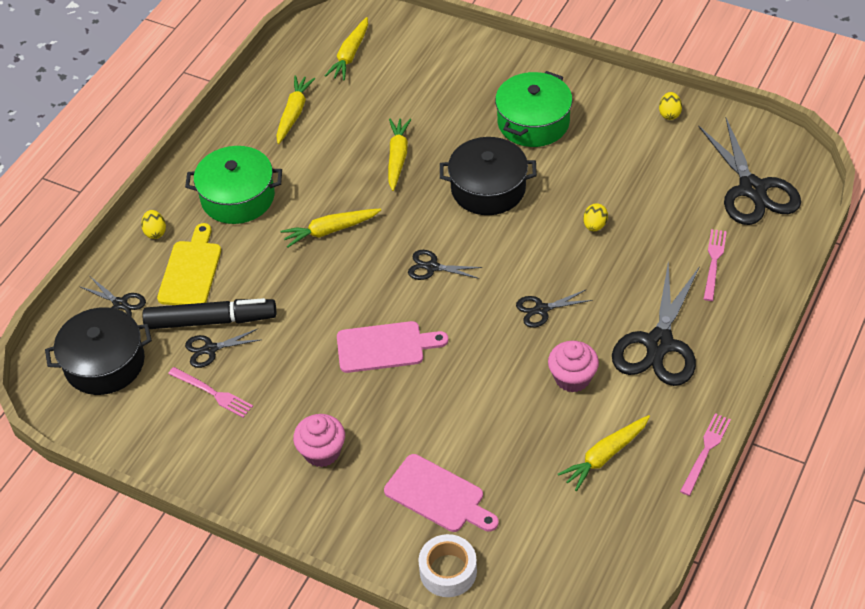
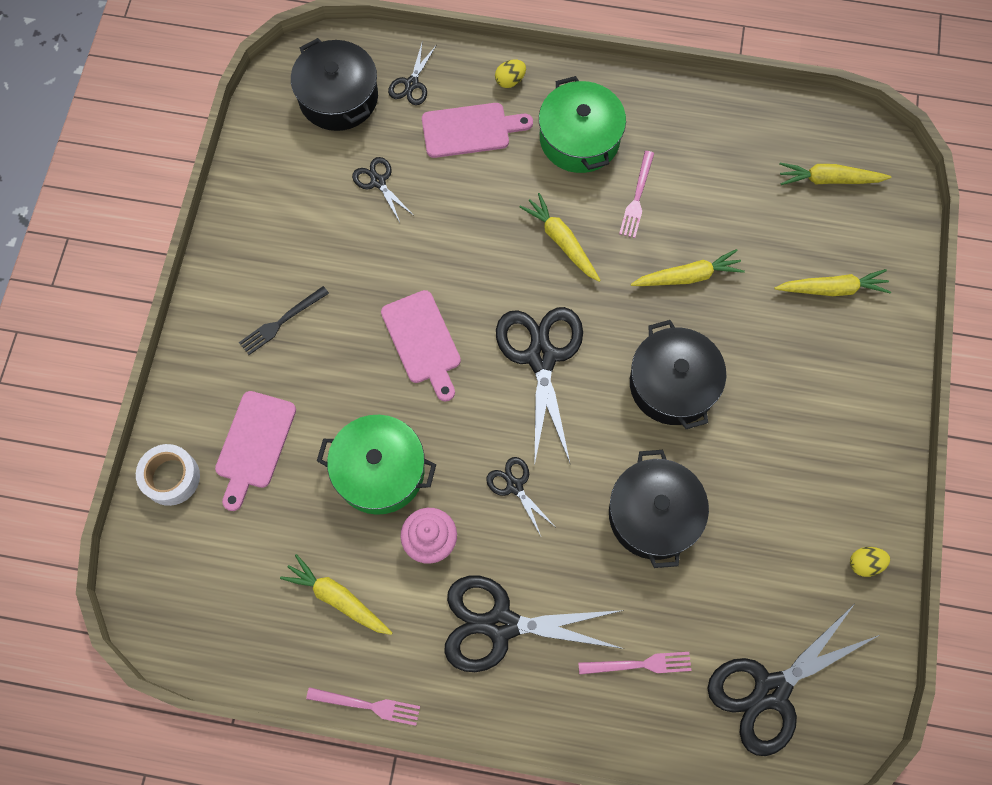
camera: 70 degrees right, 20 degrees up
(191, 270) = (470, 130): yellow cutting board -> pink cutting board
(211, 321) = (413, 170): black marker -> none
(212, 393) = (326, 202): pink fork -> pink fork (637, 197)
(294, 113) = (717, 152): yellow carrot -> yellow carrot (832, 289)
(322, 452) = (281, 322): pink cupcake -> black fork
(432, 267) = (541, 357): black scissors -> black scissors, size x2.04
(533, 122) = (793, 407): green pot -> green pot (380, 471)
(594, 225) = (653, 515): yellow egg -> black pot

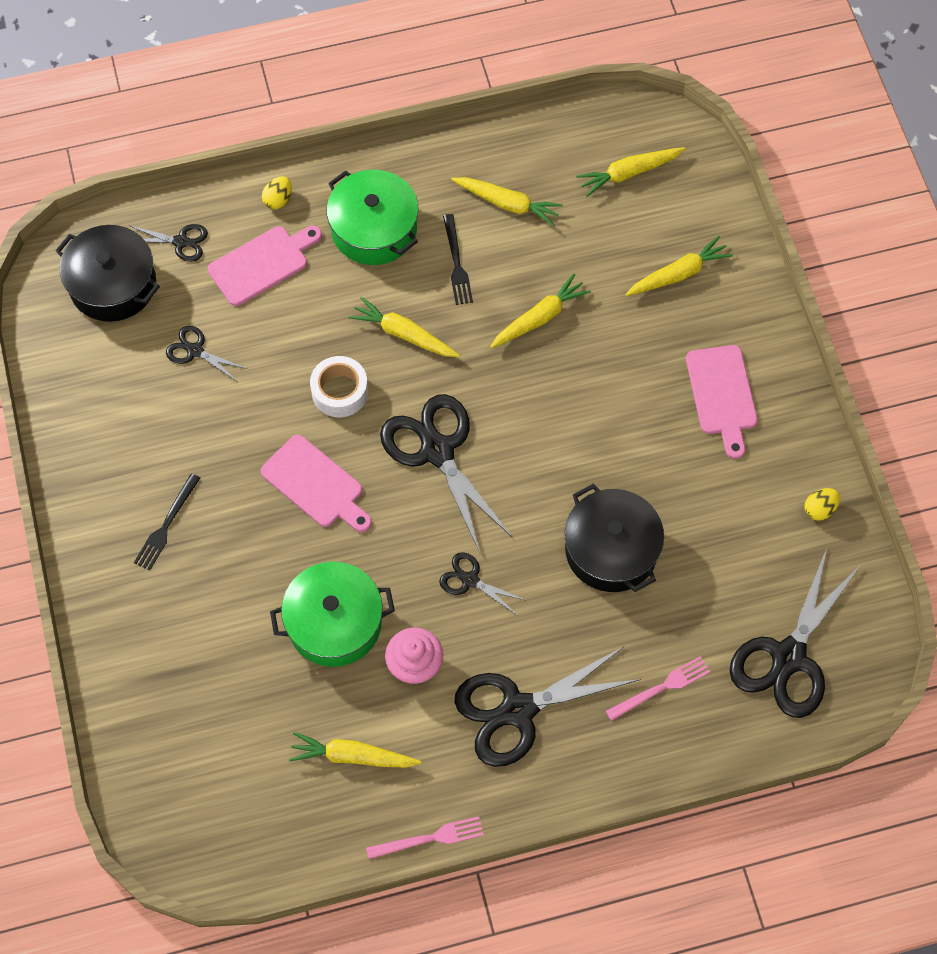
camera: 25 degrees left, 5 degrees down
(171, 477) = (132, 718): white tape -> white tape (340, 391)
(254, 444) = (199, 651): pink cutting board -> pink cutting board (722, 395)
(411, 84) = (181, 242): black scissors -> black scissors turned 75 degrees counterclockwise
(637, 197) = (456, 263): pink fork -> black fork
(672, 384) = (572, 423): black pot -> none
(706, 163) = (507, 204): none -> yellow carrot

